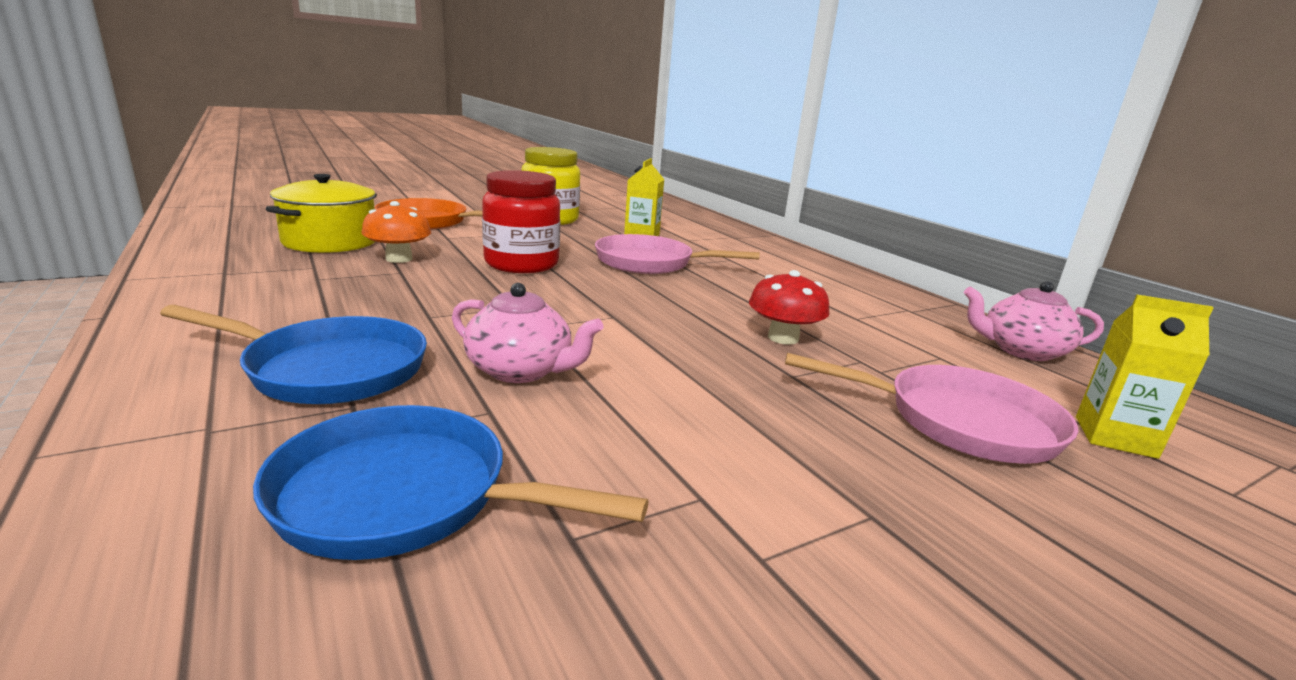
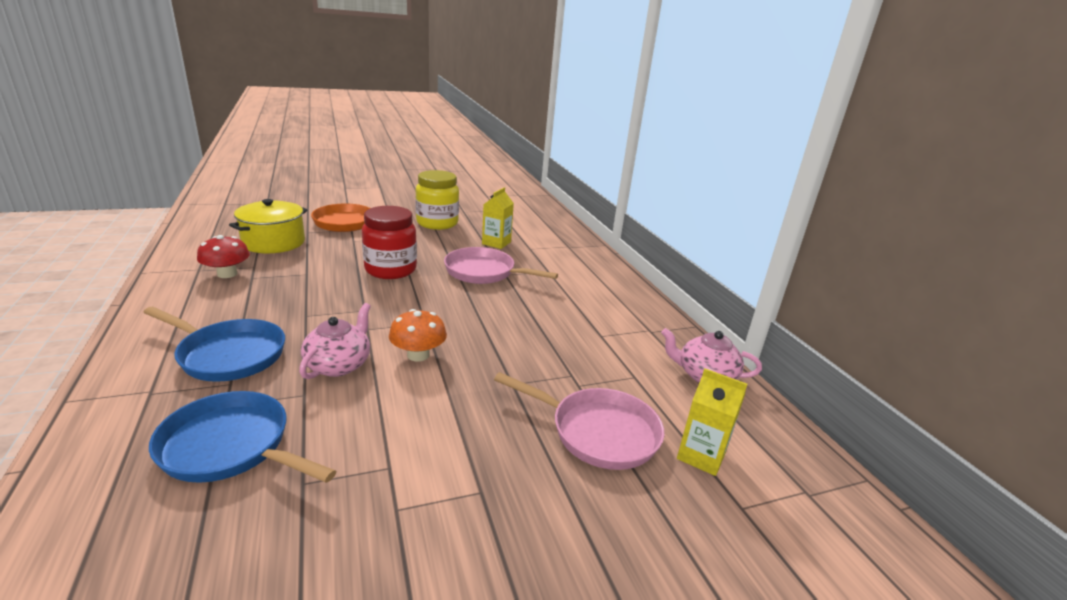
camera: 10 degrees right, 5 degrees up
(399, 259) = (311, 261): orange mushroom -> orange mushroom (418, 355)
(521, 370) = (339, 365): pink teapot -> pink teapot turned 105 degrees counterclockwise
(783, 338) = (530, 350): red mushroom -> red mushroom (227, 274)

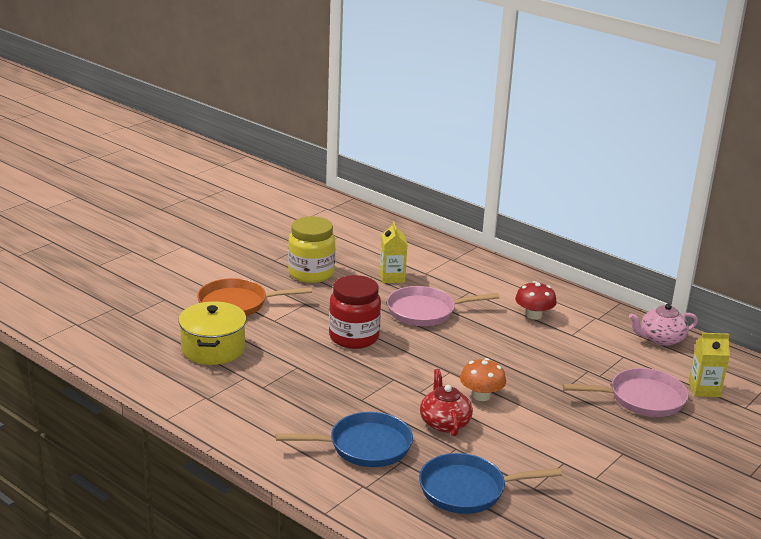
camera: 30 degrees left, 0 degrees up
(227, 274) = (237, 392): red mushroom -> red mushroom (534, 315)
(339, 365) = (444, 422): pink teapot -> red teapot

